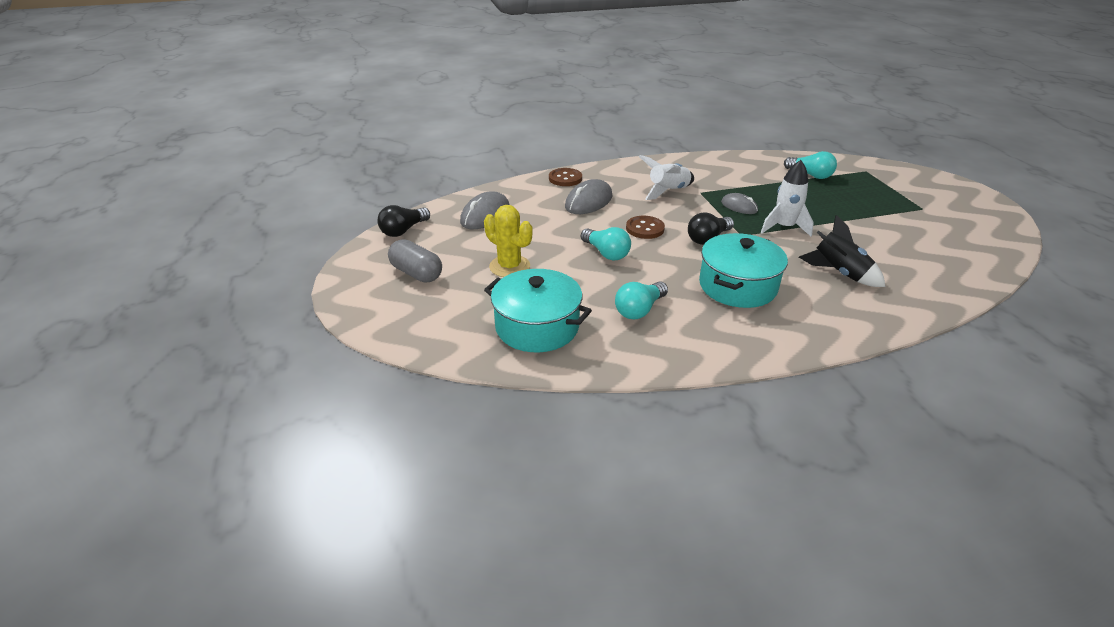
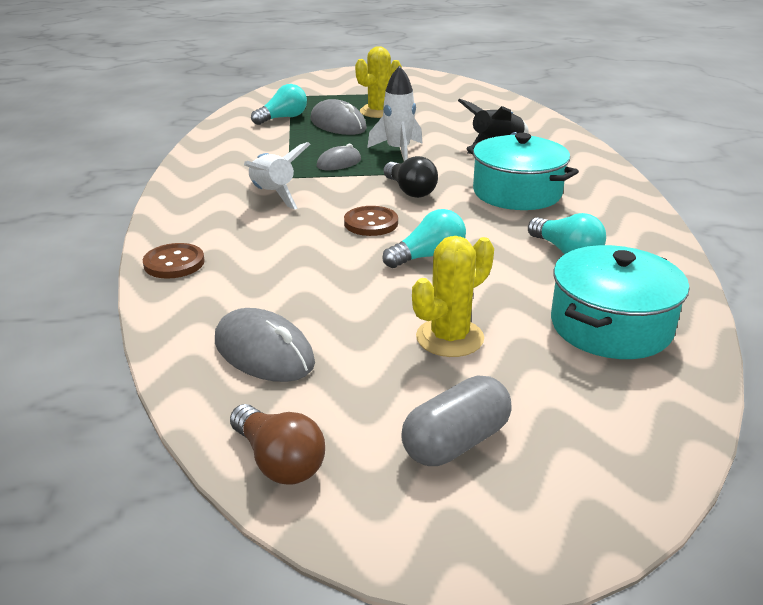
camera: 80 degrees left, 5 degrees down
(403, 230) = (279, 461): black light bulb -> brown light bulb
(588, 201) = (269, 252): grey mouse -> grey mouse (338, 124)
(869, 211) = (379, 112): none -> yellow cactus

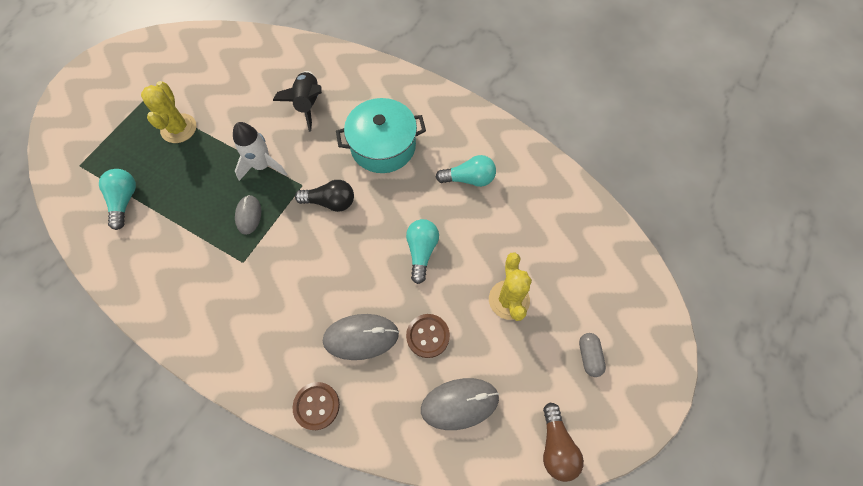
camera: 55 degrees left, 35 degrees up
(272, 195) = (264, 289): white rocket -> none
(279, 461) = (556, 446): brown light bulb -> brown light bulb turned 90 degrees clockwise
(338, 124) = (176, 171): grey mouse -> grey mouse (361, 337)
(371, 223) = (356, 254): brown button -> brown button (428, 336)
(456, 442) = (589, 356): grey capsule -> grey capsule, size x0.64
(610, 326) = (548, 218): turquoise pot -> none

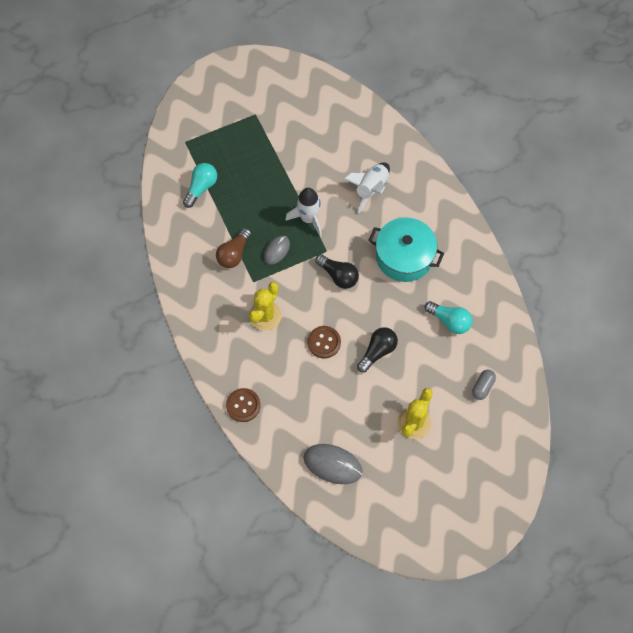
camera: 35 degrees right, 0 degrees up
(179, 128) = (267, 153): yellow cactus -> yellow cactus (265, 316)
(308, 104) = (371, 189): black rocket -> white rocket
(361, 337) = (298, 382): grey mouse -> none
(421, 251) = (377, 351): turquoise light bulb -> black light bulb
(428, 336) = (342, 410): brown button -> brown button (324, 342)
(556, 446) = (375, 530): brown light bulb -> brown light bulb (234, 254)
(589, 356) = (440, 494): grey capsule -> grey capsule (482, 387)

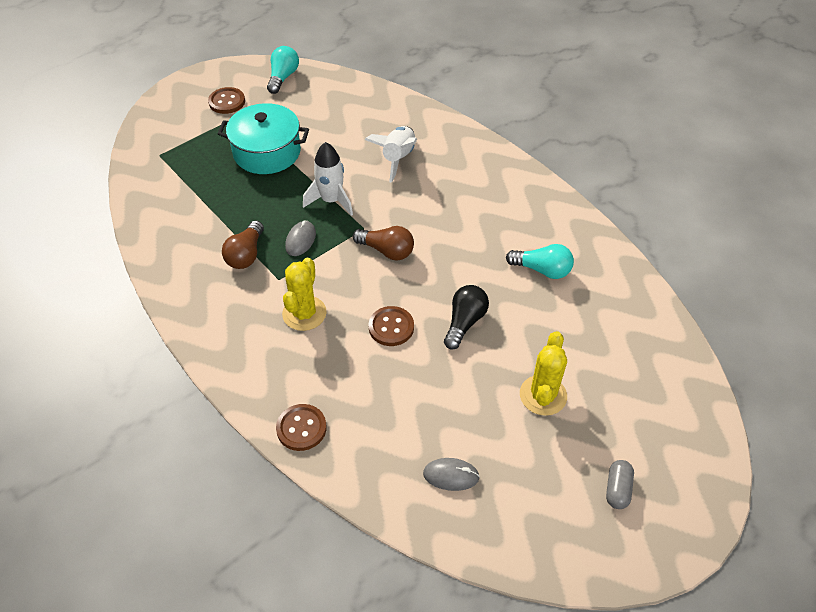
camera: 15 degrees left, 15 degrees down
(201, 188) = (188, 195): turquoise light bulb -> turquoise light bulb (283, 77)
(247, 97) = (227, 102): none -> brown button
(332, 464) = (451, 475): grey mouse -> grey mouse, size x0.62
(338, 276) = (387, 251): black light bulb -> brown light bulb
(404, 257) = (461, 215): turquoise pot -> turquoise pot (267, 152)
(482, 387) = (613, 332): grey capsule -> grey capsule (617, 489)

